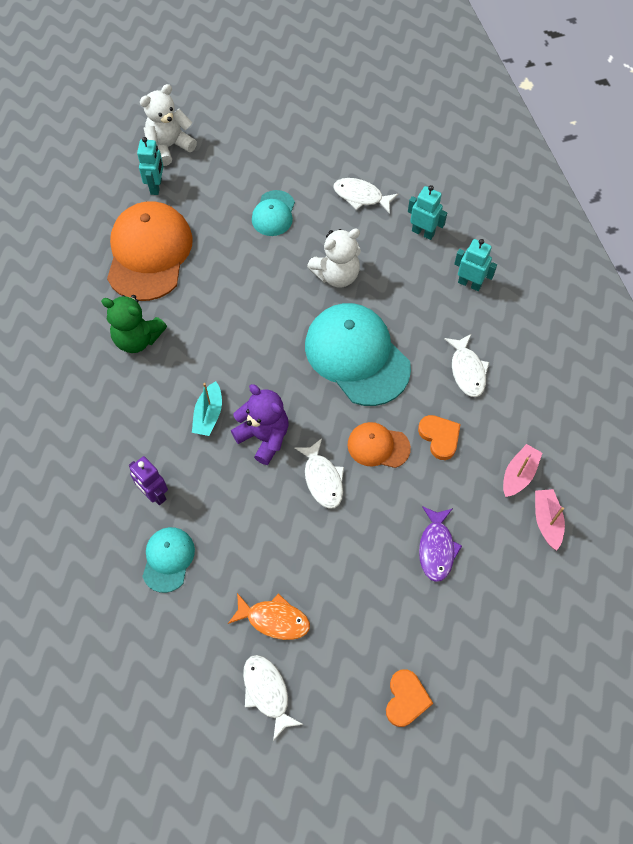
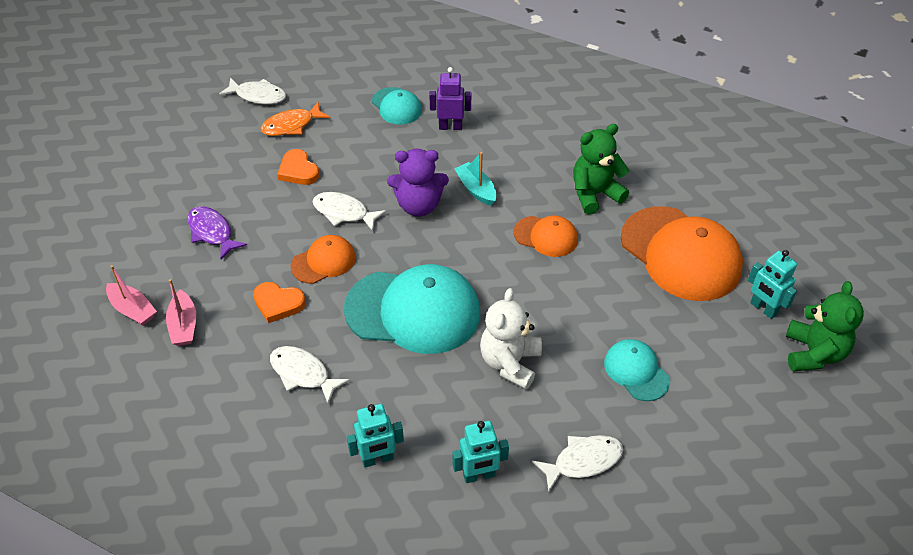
camera: 135 degrees right, 15 degrees down
(169, 146) = (813, 353): white teddy bear -> green teddy bear
(211, 336) = (546, 236): none -> orange cap
(406, 699) = (161, 147): orange heart -> orange heart (298, 171)

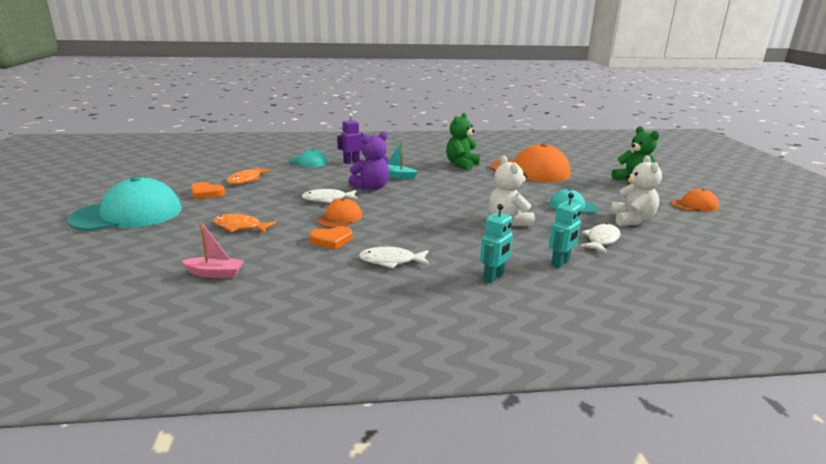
camera: 35 degrees left, 25 degrees down
(184, 325) = (270, 268): pink boat -> none
(212, 232) = (240, 227): purple fish -> orange fish
(258, 96) = (207, 175): white fish -> none
(298, 171) = (274, 193): orange heart -> orange heart (206, 193)
(413, 311) = (425, 220): turquoise cap -> turquoise cap (128, 214)
(546, 236) = (458, 181): orange cap -> orange cap (694, 205)
(680, 443) = (631, 220): none -> white teddy bear
(763, 308) = (591, 176): turquoise robot -> none

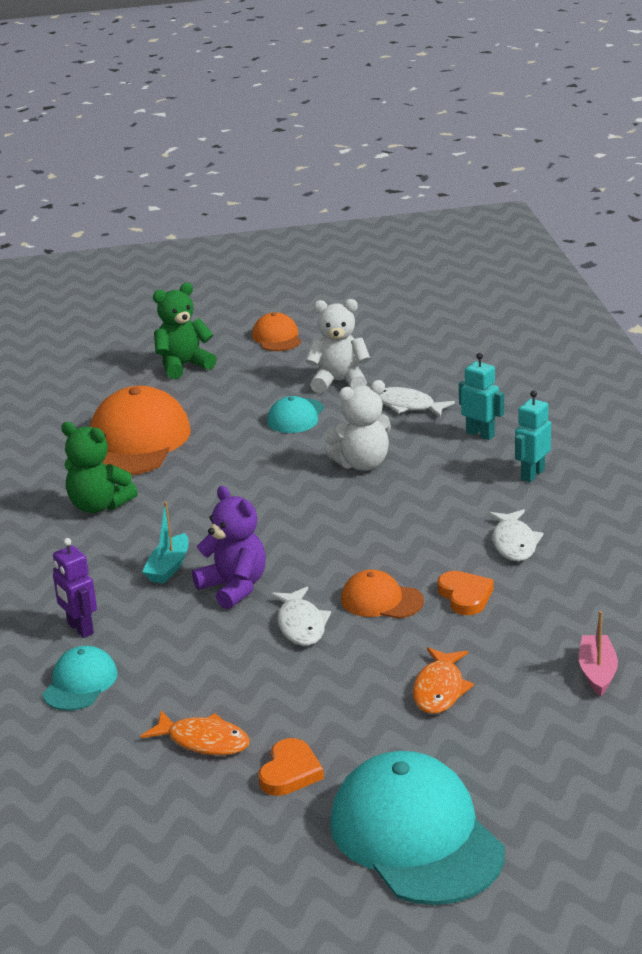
camera: 90 degrees left, 5 degrees up
(493, 277) = (532, 474): turquoise robot -> turquoise robot turned 90 degrees counterclockwise

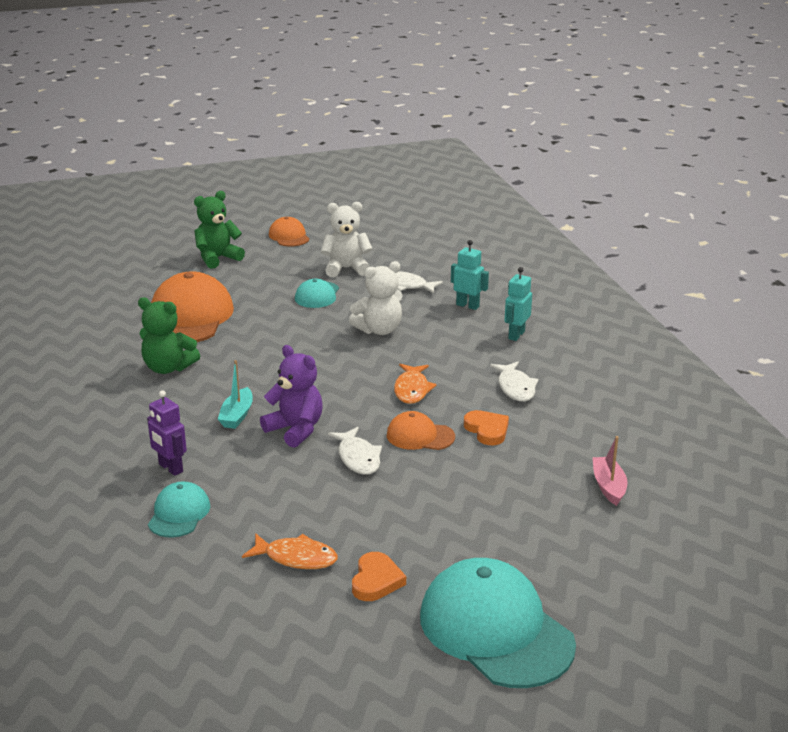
camera: 10 degrees left, 0 degrees up
(440, 689) = (485, 506): orange fish -> orange fish (412, 389)

